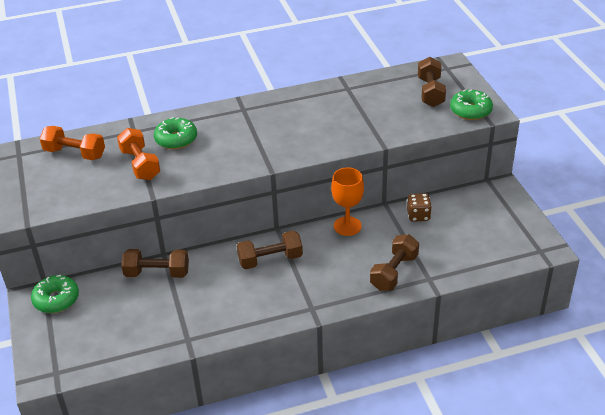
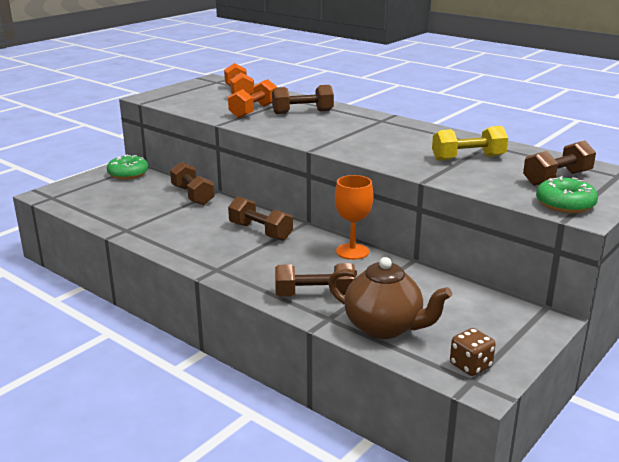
camera: 55 degrees right, 15 degrees down
(176, 139) = (302, 112): green donut -> brown dumbbell
(362, 108) = (468, 158): none -> yellow dumbbell
(418, 215) = (420, 283): brown dice -> brown dice (470, 366)
(460, 258) = (384, 327): none -> brown teapot

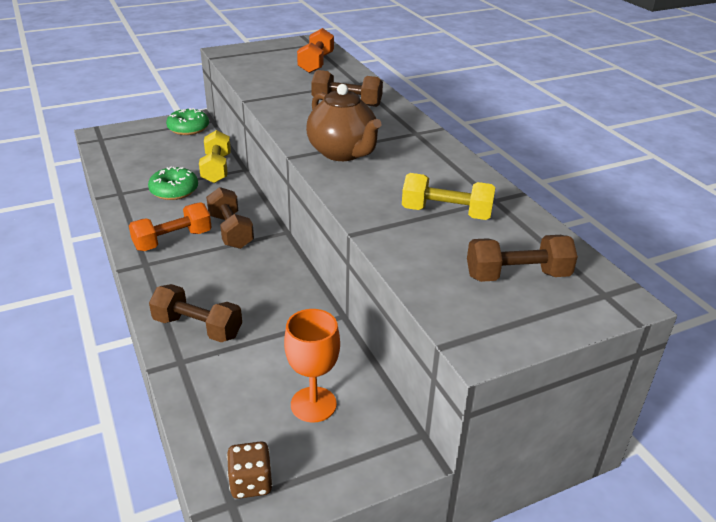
camera: 25 degrees right, 10 degrees up
(192, 195) = (216, 169): brown dumbbell -> yellow dumbbell
(254, 111) = (300, 90): orange dumbbell -> orange dumbbell (173, 240)
(352, 251) = (291, 284): orange goblet -> orange goblet (313, 404)
(384, 327) = (219, 395): brown teapot -> brown teapot (343, 153)
(565, 204) = (476, 320): green donut -> green donut (174, 191)

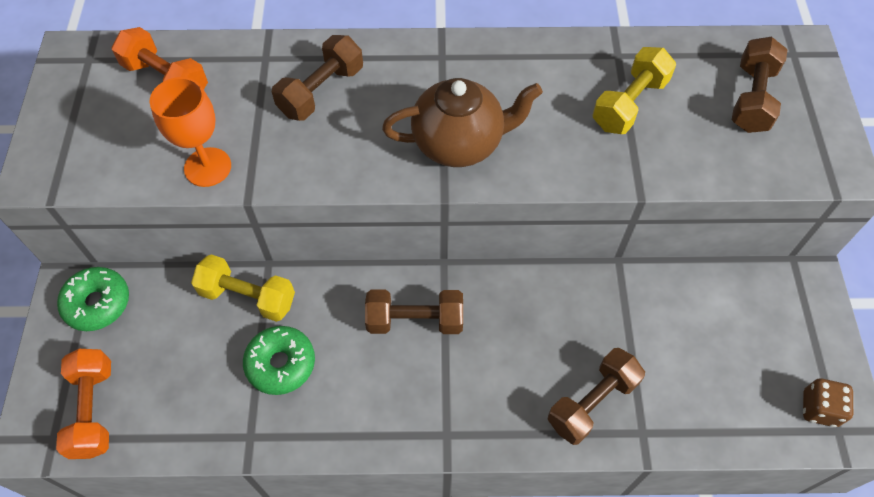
camera: 65 degrees left, 25 degrees up
(173, 240) = (406, 391): orange dumbbell -> orange dumbbell (93, 410)
(313, 404) = (737, 329): orange goblet -> orange goblet (207, 167)

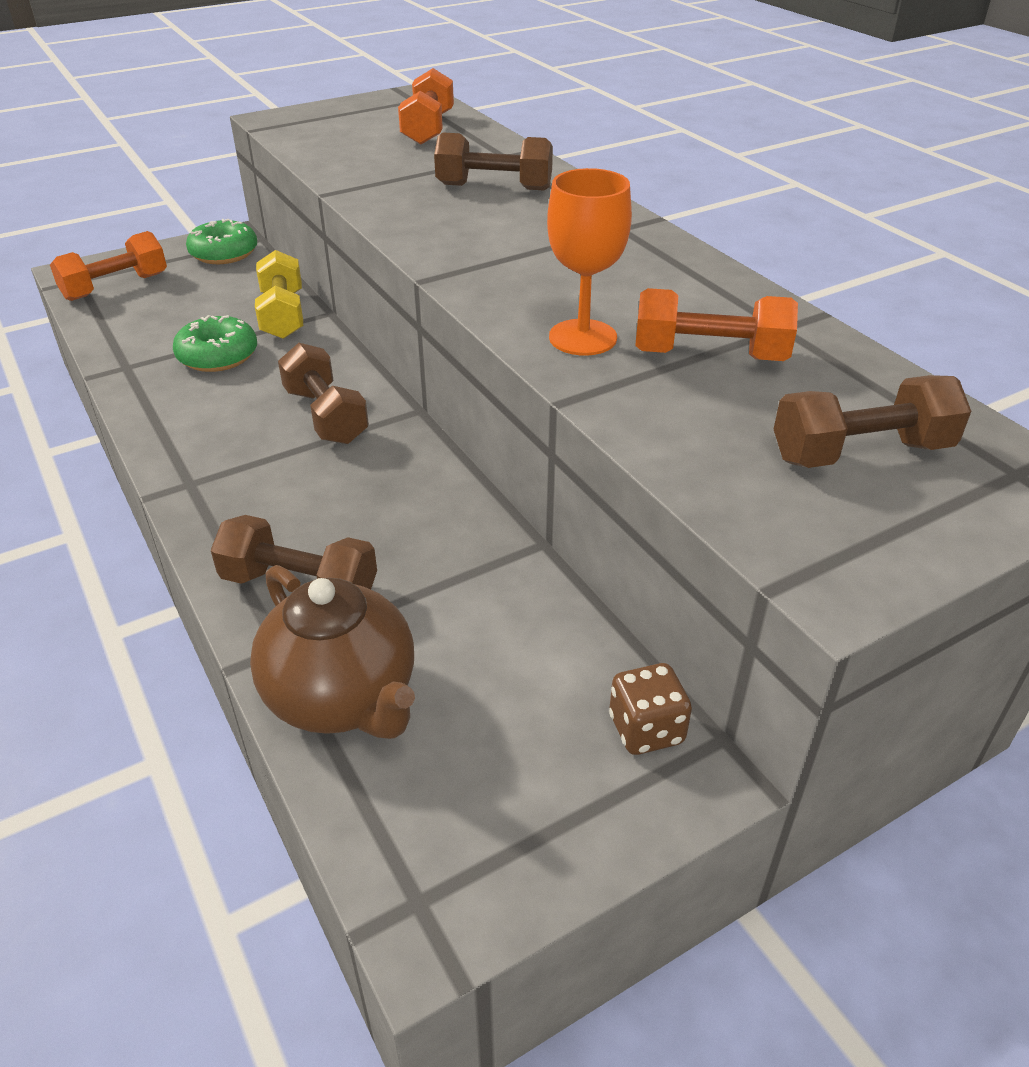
camera: 60 degrees right, 20 degrees down
(207, 167) = (346, 169): orange goblet -> orange goblet (582, 337)
(459, 143) = (508, 268): brown teapot -> brown teapot (343, 698)
(629, 104) = (709, 355): yellow dumbbell -> orange dumbbell
(819, 408) = (446, 859): brown dice -> brown dice (646, 729)

